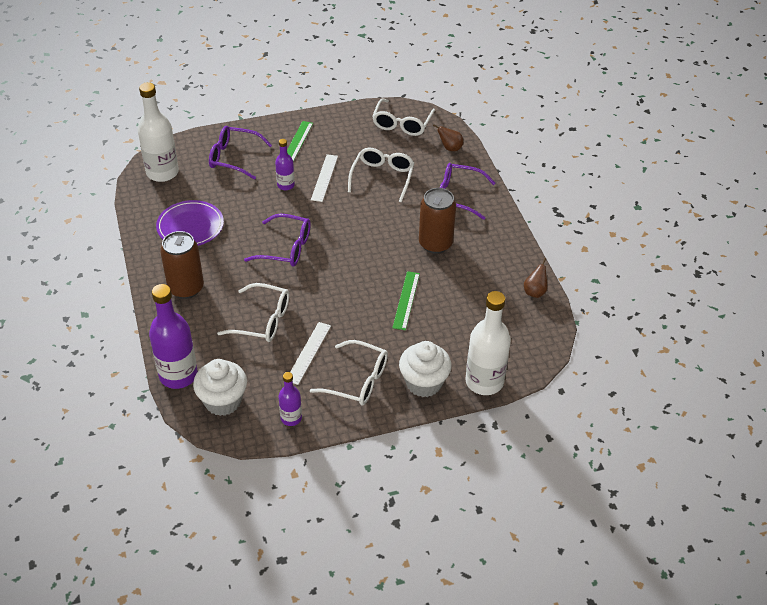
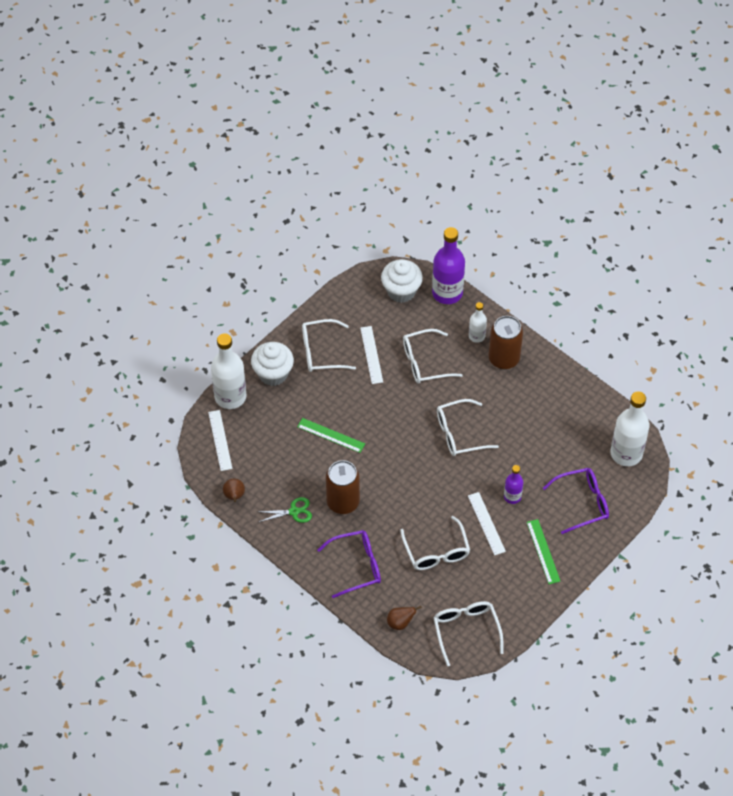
camera: 150 degrees right, 10 degrees up
(190, 226) = (552, 413): purple plate -> none
(191, 320) = (476, 336): none -> white bottle
(286, 248) = (459, 433): purple glasses -> white glasses
(291, 418) = (346, 303): purple bottle -> none
(406, 300) = (331, 435): green ruler -> green ruler turned 45 degrees counterclockwise
(485, 256) = (294, 511): none -> green scissors
(520, 346) = (220, 440): none -> white ruler

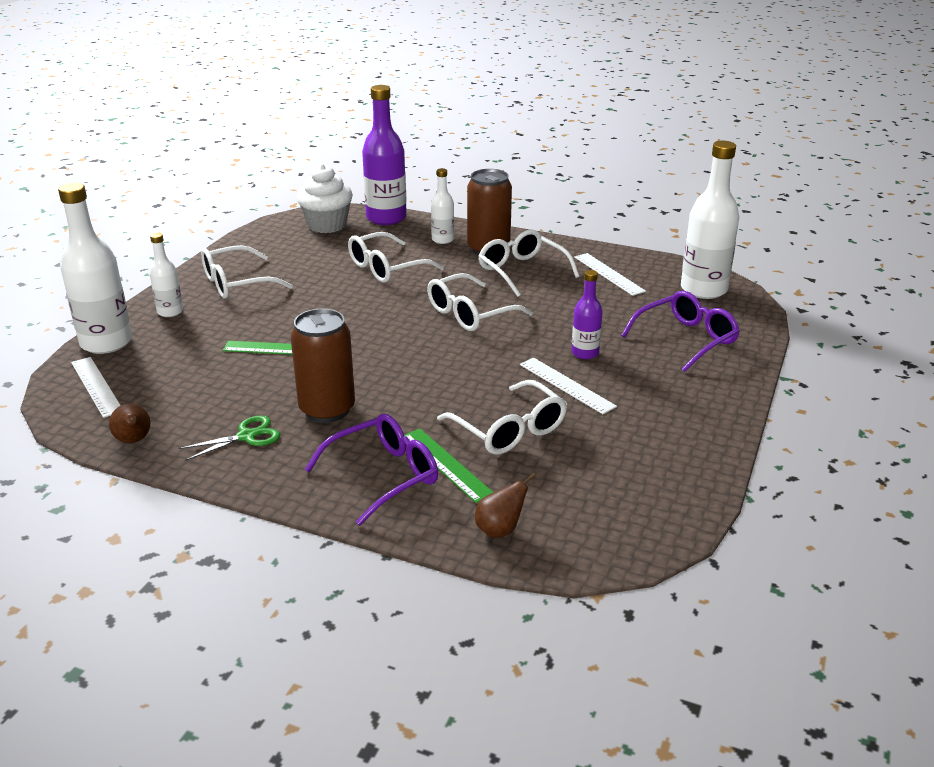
camera: 20 degrees left, 25 degrees down
(273, 373) = (170, 312): white cupcake -> white bottle
(371, 355) = (310, 274): white ruler -> white ruler (609, 274)
(466, 630) = (621, 511): white glasses -> white glasses (522, 271)
(543, 551) = (672, 395): green ruler -> green ruler (446, 464)

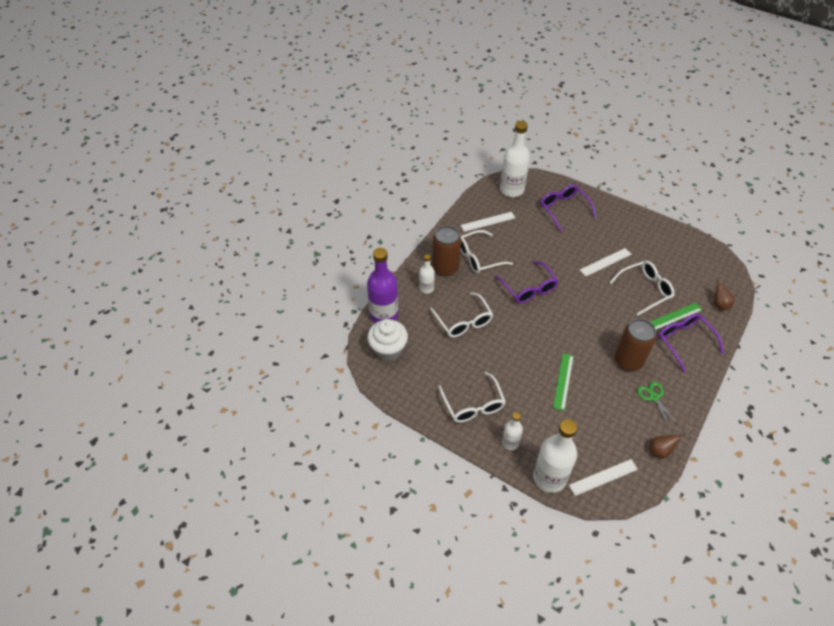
camera: 80 degrees left, 20 degrees up
(470, 314) = (529, 288): white glasses -> purple glasses
(585, 353) = (575, 249): purple bottle -> none

